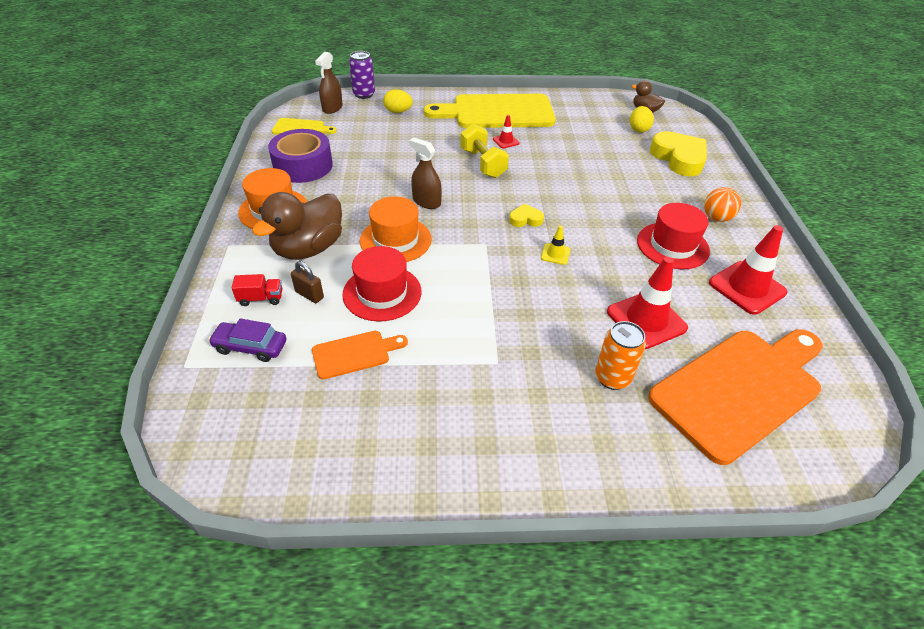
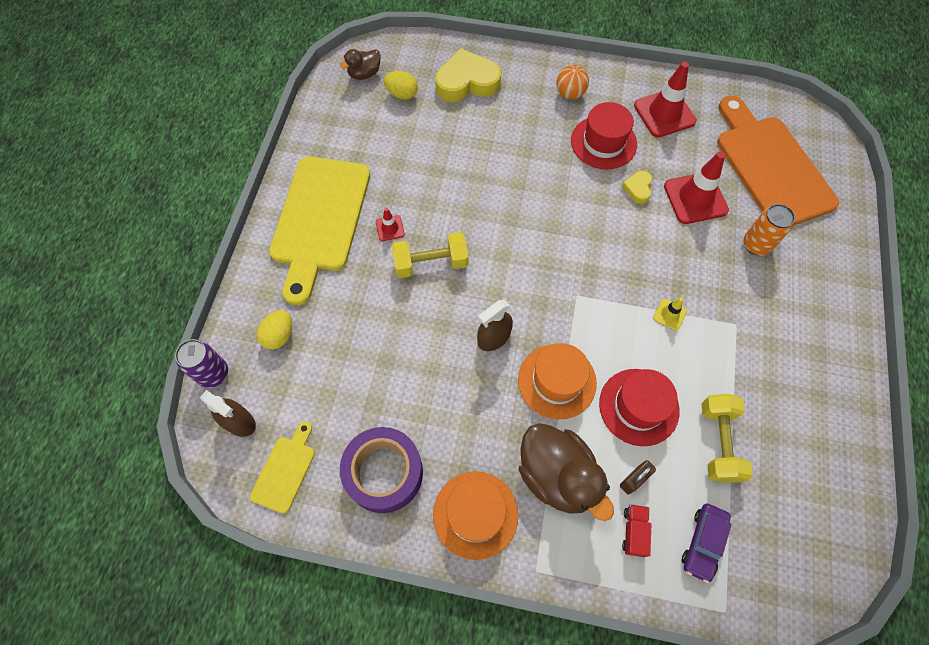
camera: 75 degrees left, 20 degrees up
(355, 353) = (718, 442): orange cutting board -> yellow dumbbell
(525, 219) = (543, 249): yellow heart -> yellow heart (638, 188)
(555, 254) = (602, 239): yellow traffic cone -> yellow traffic cone (669, 314)

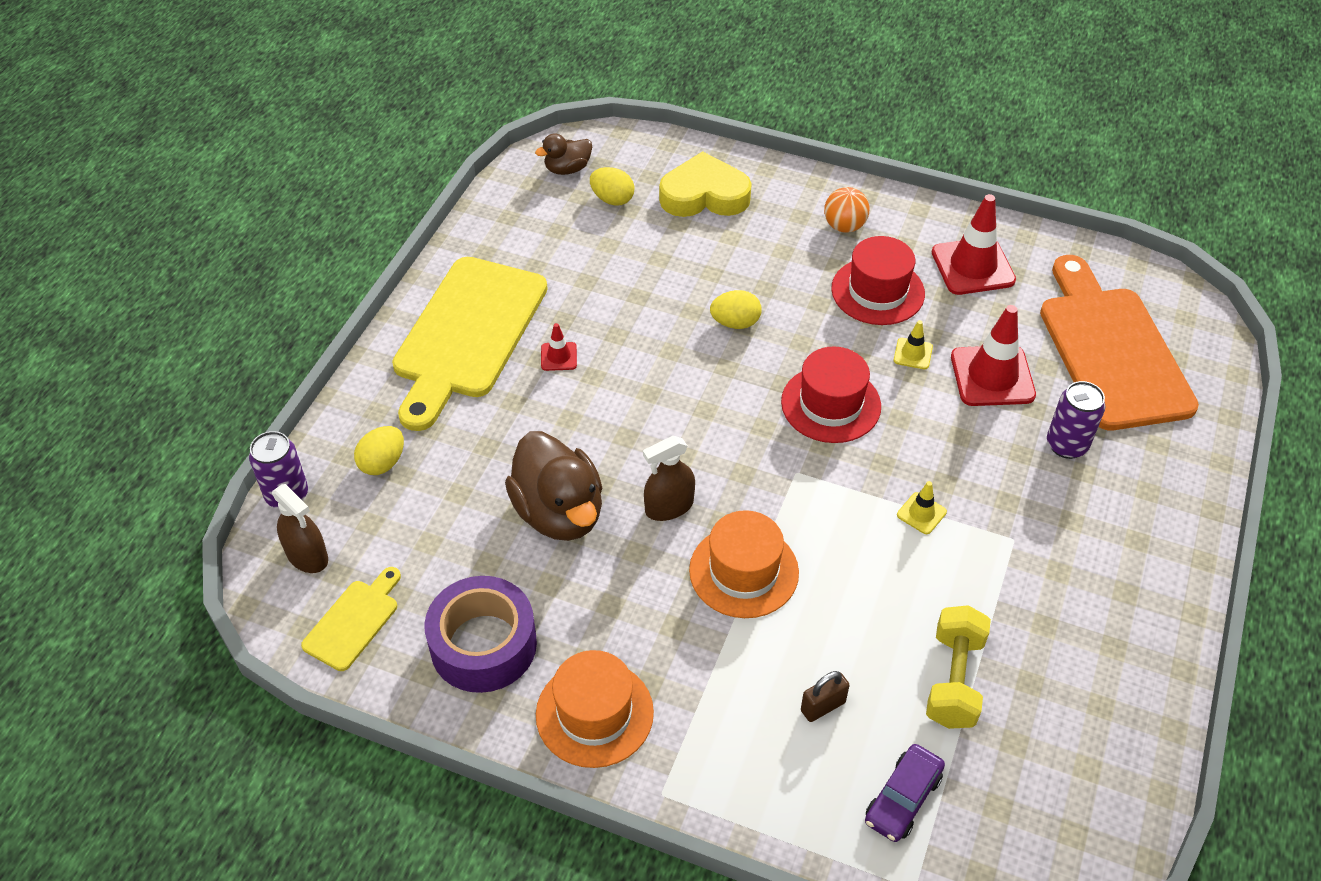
camera: 10 degrees right, 15 degrees down
(431, 263) = (604, 406): yellow dumbbell -> none
(510, 182) = (735, 323): none -> yellow egg
(557, 476) = (717, 685): brown duck -> brown duck (559, 512)
(634, 531) = (808, 769): red truck -> none
(638, 188) = (913, 354): yellow heart -> yellow traffic cone
(638, 407) = (851, 619): red hat -> red hat (831, 404)
(756, 245) = (1066, 445): orange can -> purple can

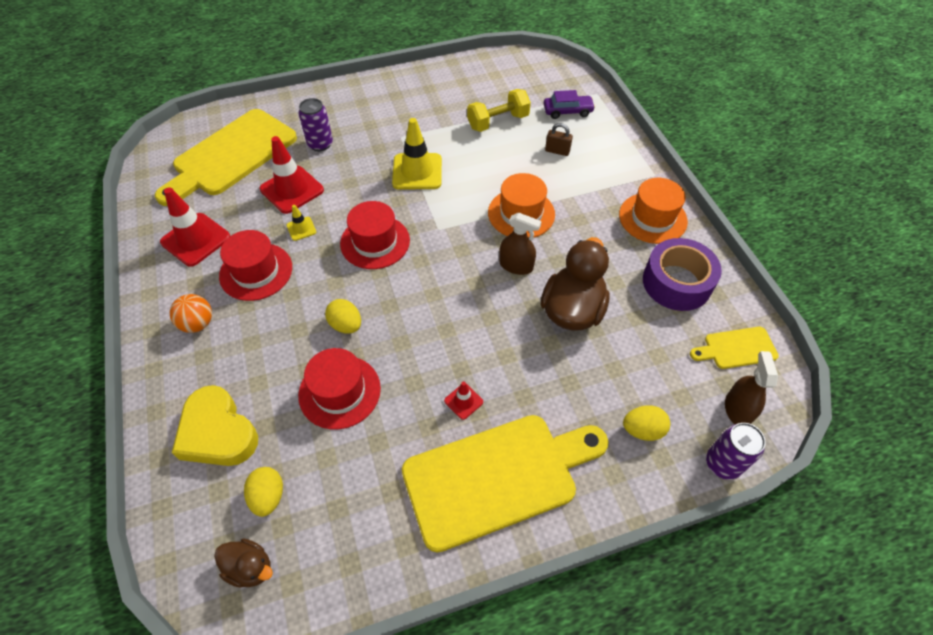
camera: 130 degrees left, 5 degrees up
(663, 282) = (339, 391): none -> red hat
(921, 513) = (417, 172): yellow traffic cone -> yellow traffic cone, size x2.07
(1111, 351) = (231, 156): orange cutting board -> yellow cutting board

